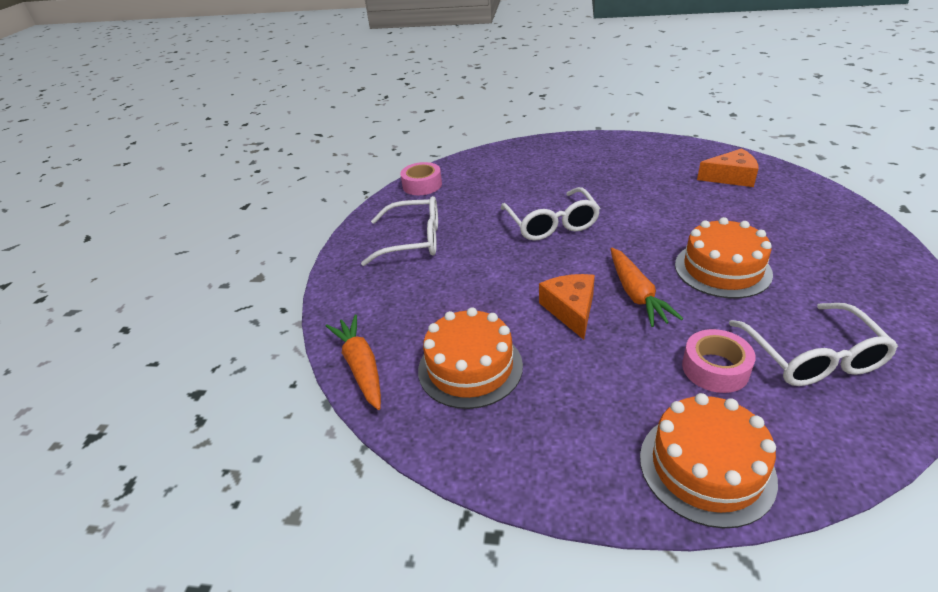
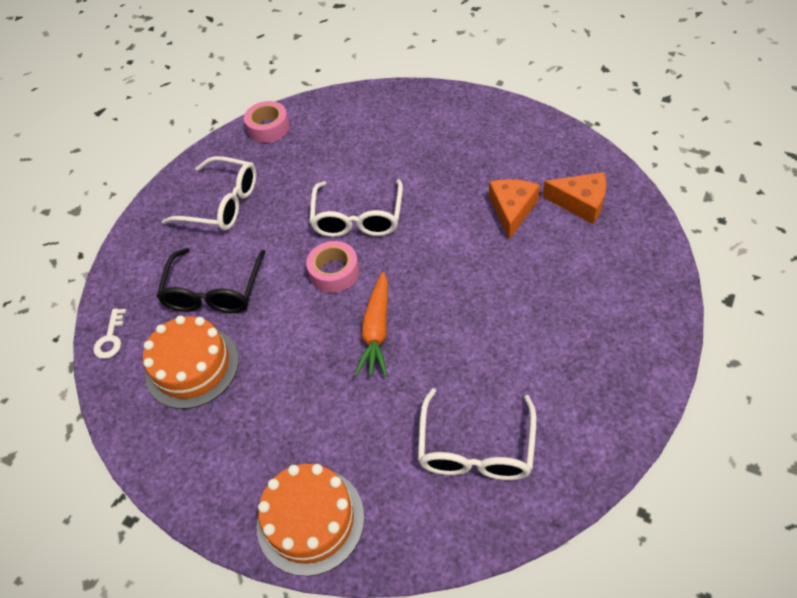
camera: 20 degrees right, 15 degrees up
(361, 367) = (110, 338): orange carrot -> white key
(450, 303) = (214, 292): none -> black glasses
(570, 310) = (308, 331): orange cheese -> orange cheese (512, 210)
(715, 368) = (385, 433): pink tape -> pink tape (334, 272)
(722, 269) = (475, 325): orange cake -> none

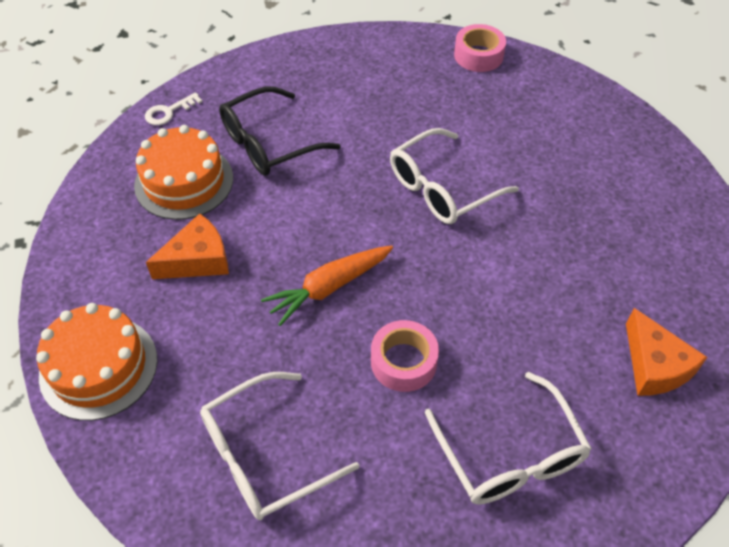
camera: 45 degrees right, 0 degrees up
(222, 204) = (363, 84): white glasses -> white glasses (510, 455)
(334, 272) = (364, 212): pink tape -> pink tape (403, 362)
(512, 210) = (579, 307): orange cheese -> orange cheese (197, 259)

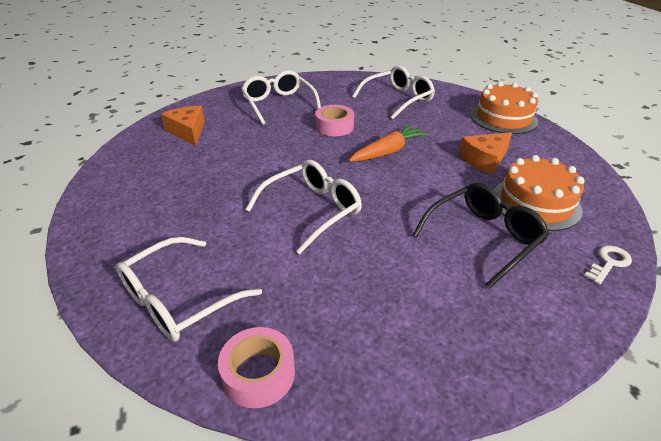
camera: 175 degrees right, 15 degrees down
(554, 105) = (179, 299): none -> white glasses

